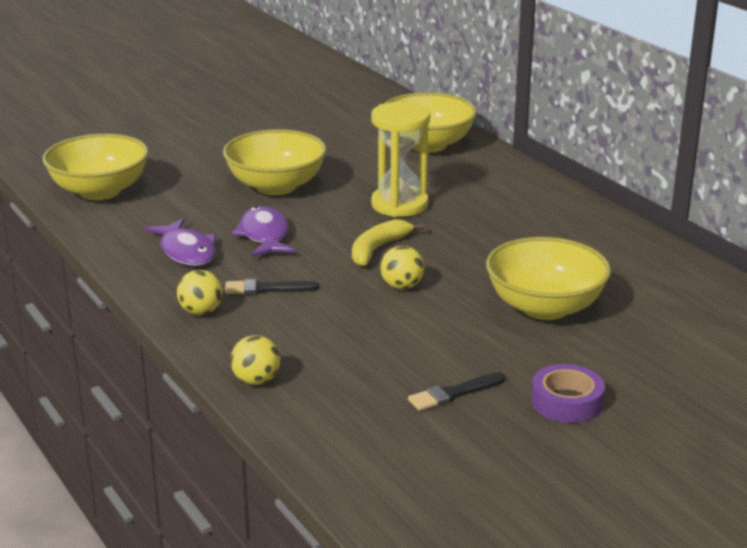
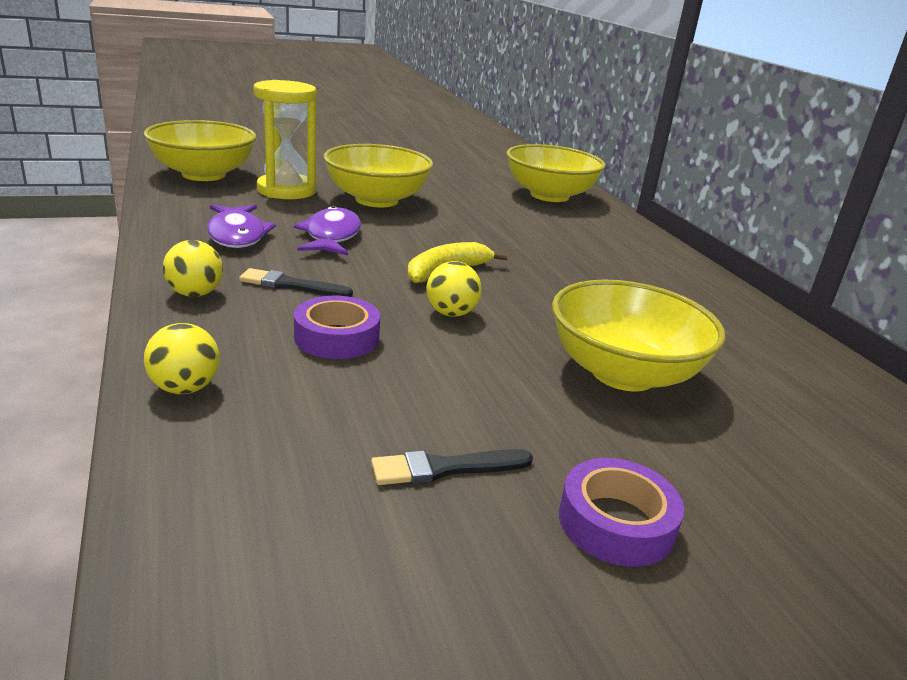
camera: 10 degrees right, 0 degrees up
(330, 323) = (336, 337): none -> purple tape
(399, 205) = (494, 236): yellow hourglass -> yellow hourglass (286, 190)

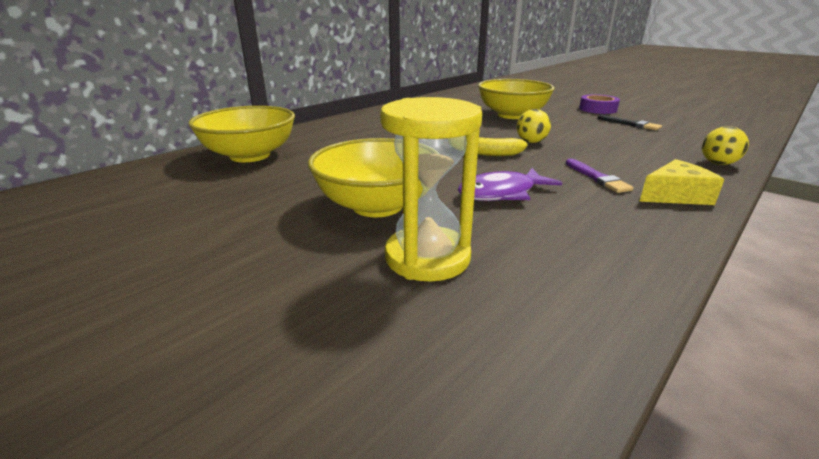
camera: 115 degrees left, 0 degrees up
(195, 294) = (675, 195): yellow ball -> yellow cheese
(204, 174) = (473, 357): yellow bowl -> none
(237, 235) = (582, 225): purple fish -> none
(291, 285) = (597, 178): black brush -> purple brush
(336, 337) = (611, 153): purple tape -> none

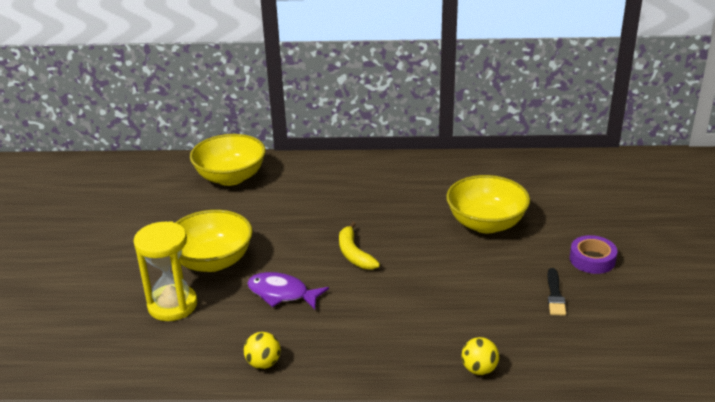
camera: 50 degrees right, 5 degrees up
(531, 142) = (412, 264): yellow ball -> yellow ball (263, 363)
(597, 178) = (361, 321): purple brush -> none
(675, 195) = (364, 363): yellow cheese -> none

